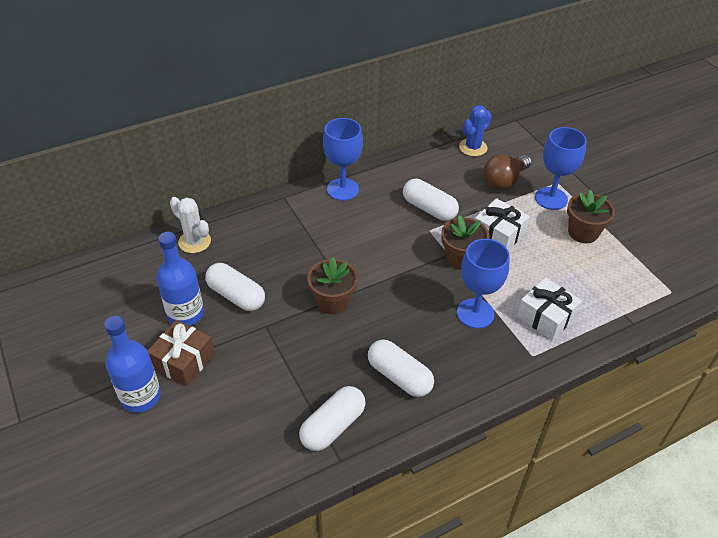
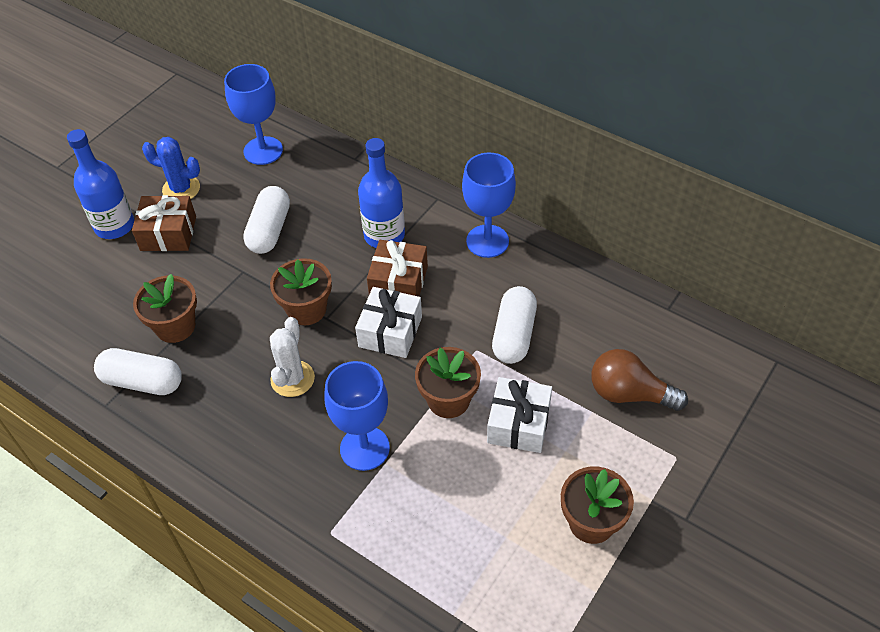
camera: 65 degrees right, 5 degrees up
(185, 314) = (225, 206): blue bottle -> blue bottle (384, 235)
(194, 242) = (323, 164): white cactus -> white cactus (292, 379)
(290, 387) = (175, 326): none -> brown flower pot
(345, 244) = (399, 282): none -> brown gift
(399, 376) = (232, 411): white capsule -> none
(473, 147) = (671, 334): blue cactus -> blue cactus (181, 189)
(546, 317) = (402, 526): white gift -> white gift (390, 332)
(551, 198) = (635, 460): blue goblet -> blue goblet (263, 151)

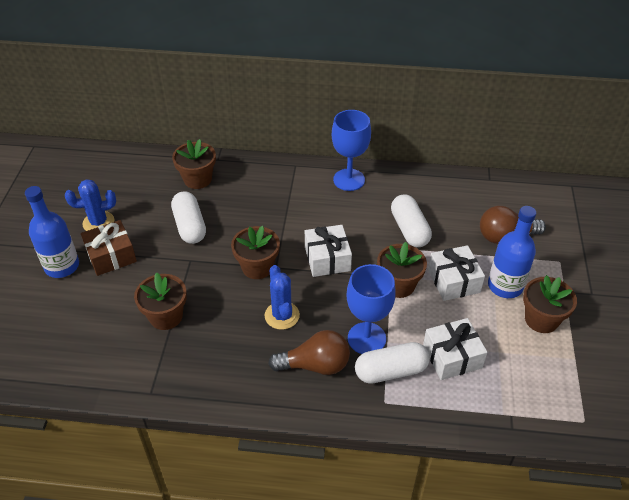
camera: 30 degrees left, 5 degrees down
(142, 382) = (168, 364): white capsule -> white capsule (391, 371)
(263, 151) = (144, 176): blue goblet -> none
(287, 453) = (315, 365): none -> brown light bulb
(292, 379) = (282, 315): white cactus -> blue cactus
(316, 175) = (197, 179): none -> brown flower pot
(384, 235) = (276, 200): blue bottle -> blue bottle (505, 286)
(399, 282) = (309, 226): brown gift -> none
(446, 516) = (452, 356): none -> white gift

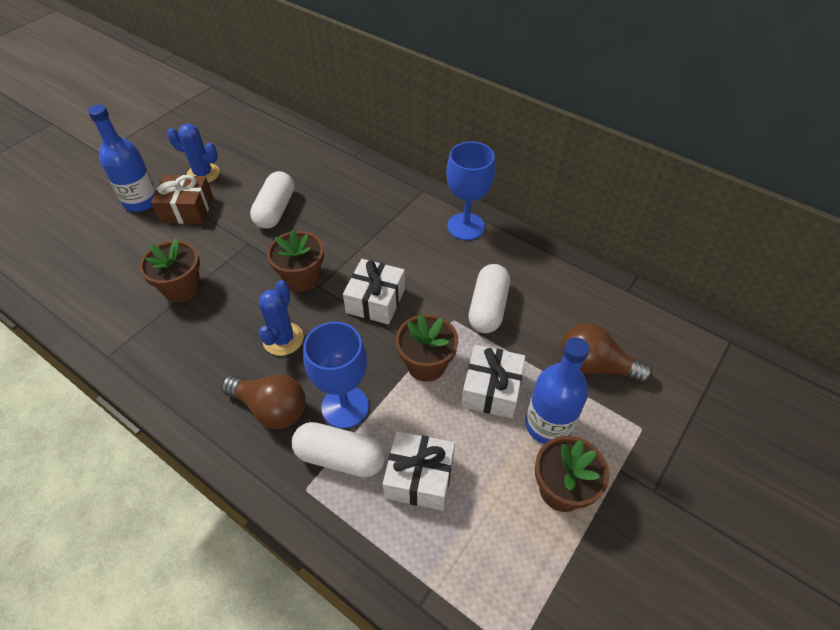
camera: 30 degrees right, 5 degrees up
(197, 179) = (320, 168): brown flower pot -> none

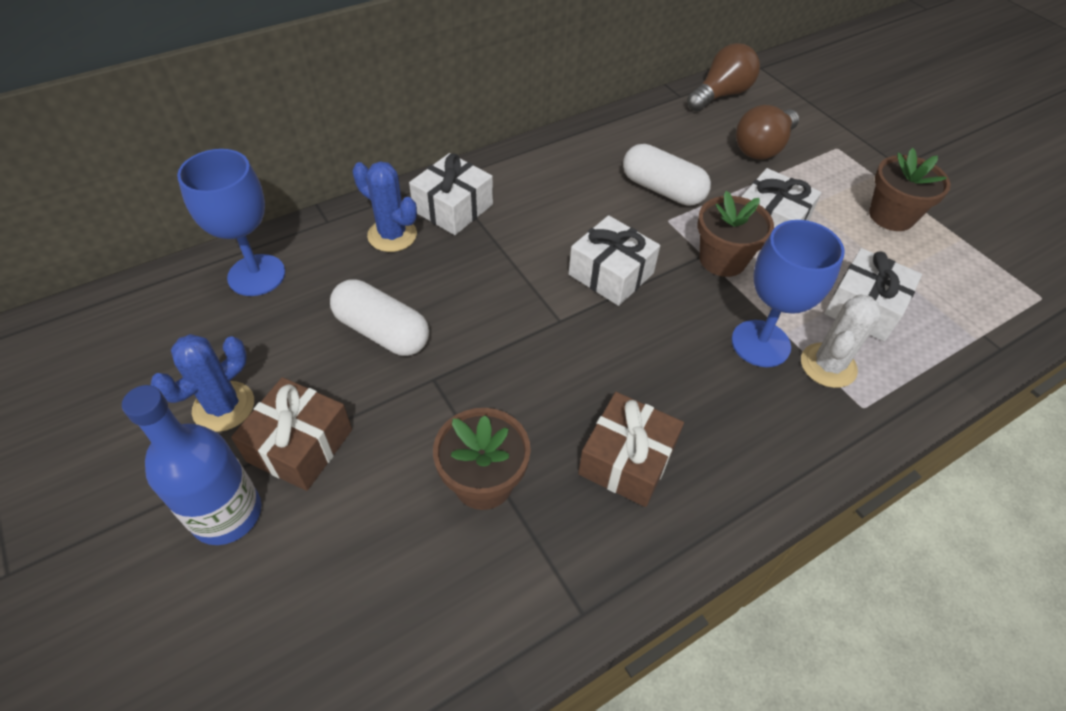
camera: 70 degrees left, 0 degrees up
(214, 350) = (627, 460): none -> brown gift
(271, 408) = (744, 415): brown light bulb -> brown light bulb (720, 95)
(283, 339) = (636, 378): blue cactus -> blue cactus (392, 235)
(301, 278) = (537, 334): brown flower pot -> none
(340, 457) = (828, 365): white capsule -> white cactus
(397, 203) = (453, 208): none -> white gift
(465, 226) = (531, 166): blue goblet -> blue goblet (256, 275)
(548, 425) = (821, 200): blue bottle -> none

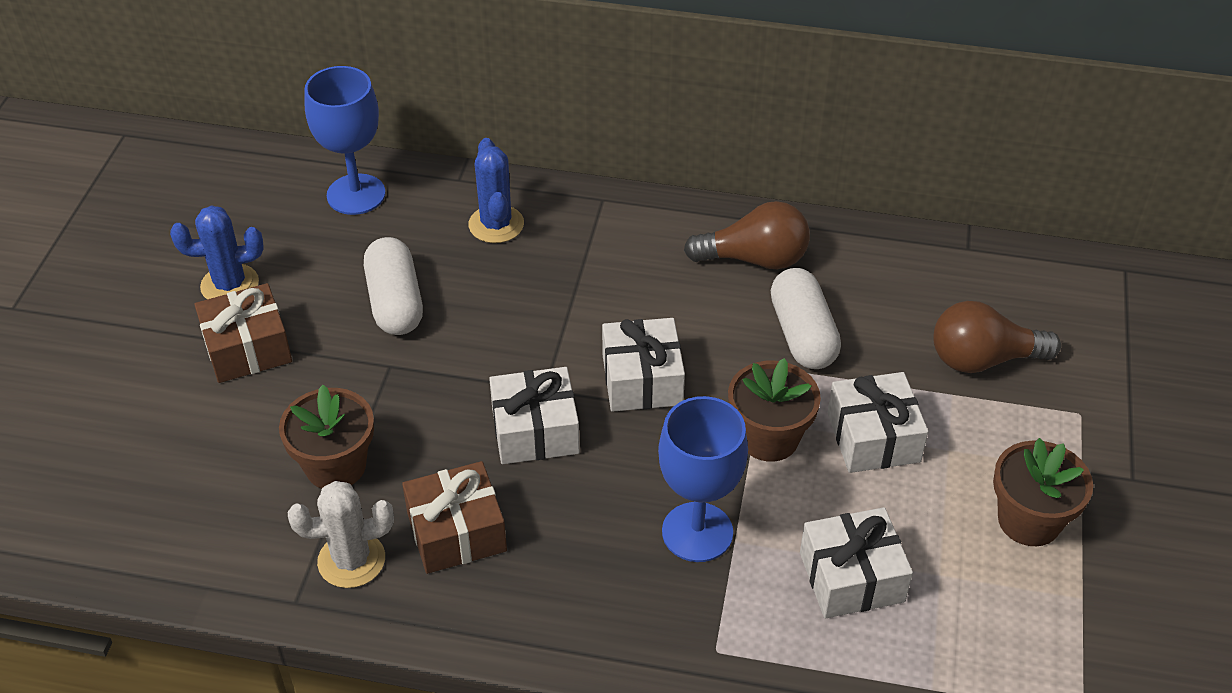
camera: 45 degrees right, 5 degrees down
(227, 514) = (157, 361): blue bottle -> none
(453, 208) = (577, 231): white gift -> white gift (535, 430)
(720, 95) = (1020, 274): brown light bulb -> brown light bulb (754, 259)
(828, 365) = (735, 595): white cactus -> white cactus (351, 560)

